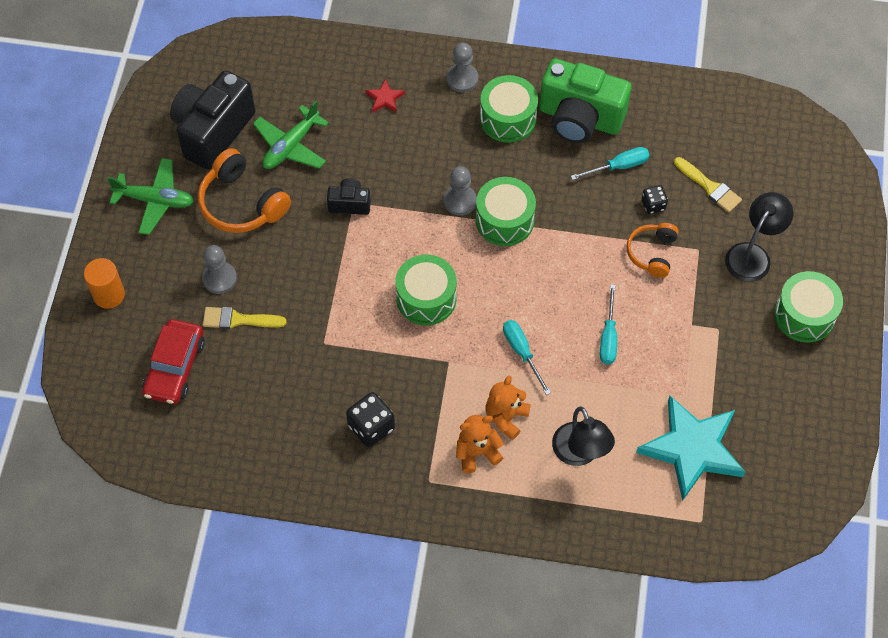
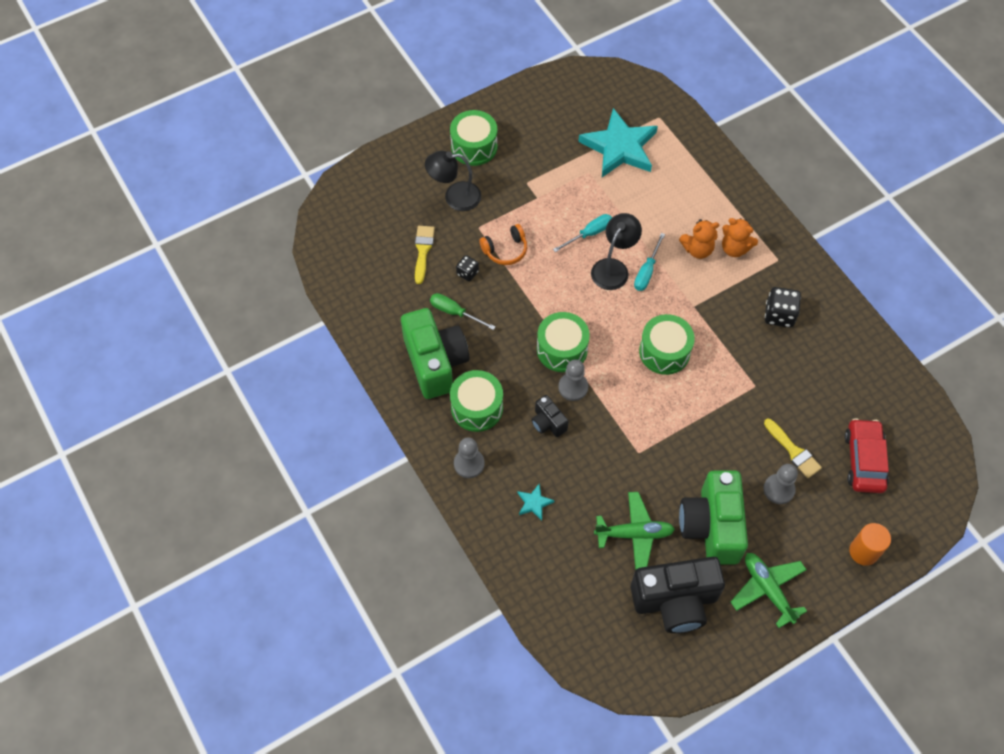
camera: 130 degrees left, 0 degrees up
(175, 367) = (864, 460): red car -> red car turned 60 degrees counterclockwise
(241, 203) = (711, 526): orange headphones -> green camera
(349, 204) = (642, 454): black camera -> black camera (548, 423)
(385, 98) = (534, 503): red star -> turquoise star
(580, 454) = (680, 198): black lamp -> black lamp (613, 268)
(618, 166) = (455, 312): turquoise screwdriver -> green screwdriver

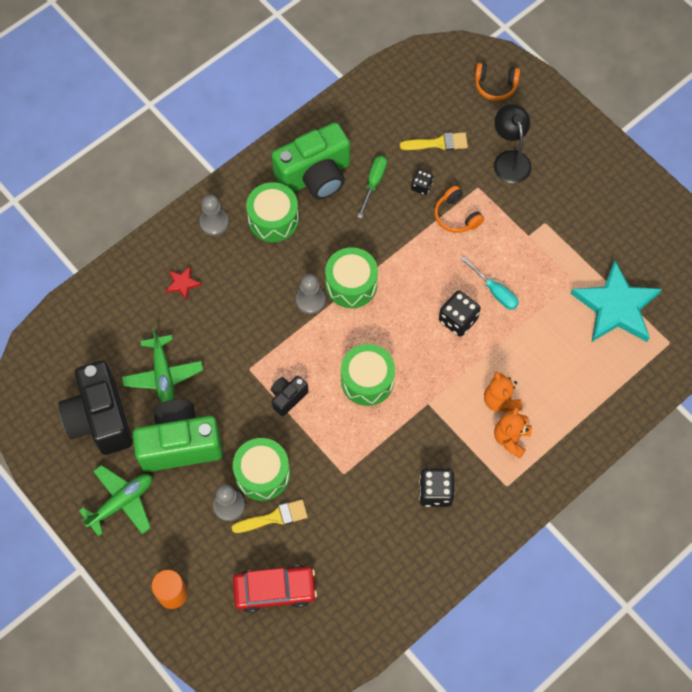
camera: 80 degrees right, 5 degrees up
(371, 193) = (495, 86): none -> orange headphones
(474, 146) = (577, 166): green drum -> green drum (262, 474)
(534, 503) = (183, 283): turquoise star -> red star
(548, 423) = (268, 283): black camera -> black camera (288, 397)
(613, 268) = (458, 320): black lamp -> black dice
(647, 271) = (460, 353): turquoise screwdriver -> none
(793, 451) = (274, 517): yellow brush -> yellow brush turned 150 degrees counterclockwise

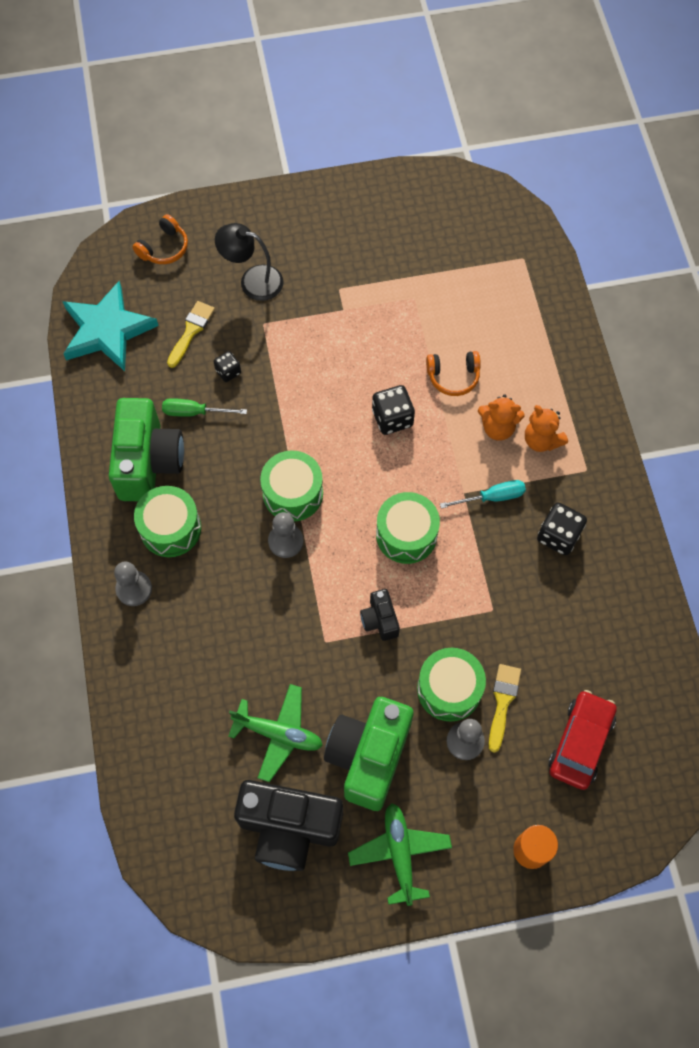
camera: 60 degrees left, 0 degrees up
(183, 283) = (184, 658): red star -> none
(374, 183) = (194, 412): green screwdriver -> green screwdriver turned 45 degrees counterclockwise
(456, 216) = (281, 359): orange headphones -> orange headphones (453, 377)
(495, 291) = (383, 370): turquoise screwdriver -> turquoise screwdriver (492, 497)
(616, 307) = (462, 280): turquoise star -> turquoise star (107, 330)

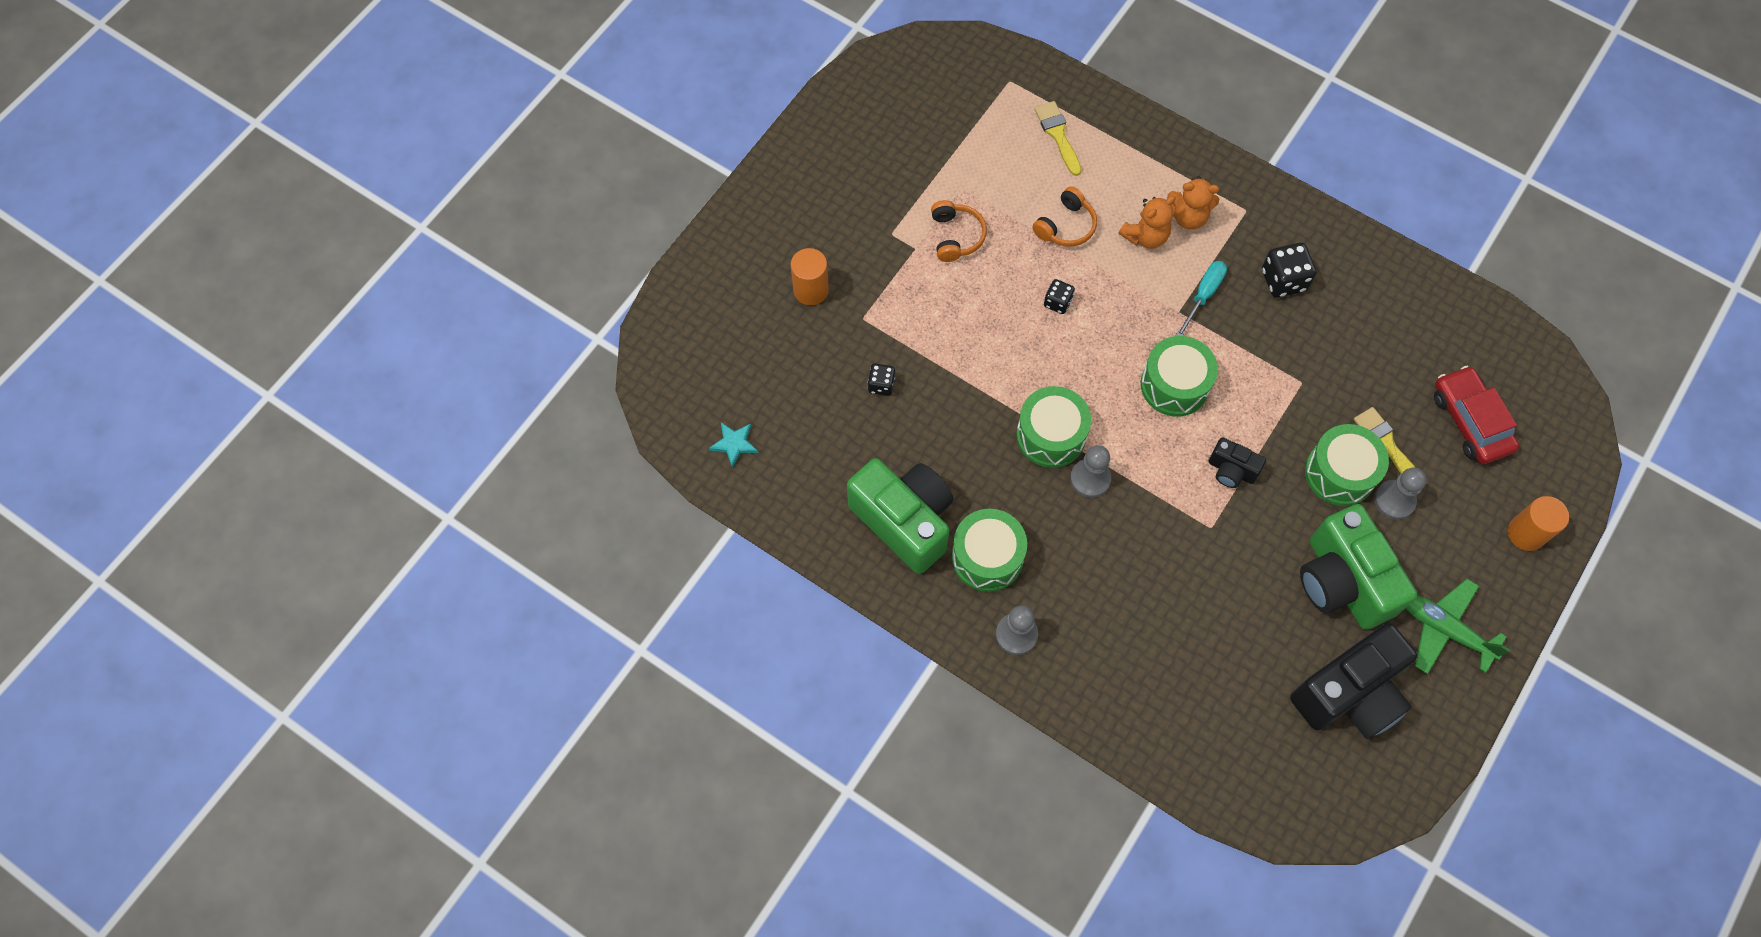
camera: 45 degrees left, 0 degrees up
(107, 330) = (734, 444): turquoise star -> turquoise star, size x0.41
(164, 248) = (699, 329): orange headphones -> orange headphones (956, 236)
(191, 331) = (809, 379): yellow brush -> yellow brush (1058, 135)
(194, 412) = (893, 444): green screwdriver -> none
(252, 280) = (811, 290): black lamp -> orange cylinder
(278, 734) = (1259, 632): green plane -> none
(392, 418) = (1057, 302): black dice -> black dice, size x0.60

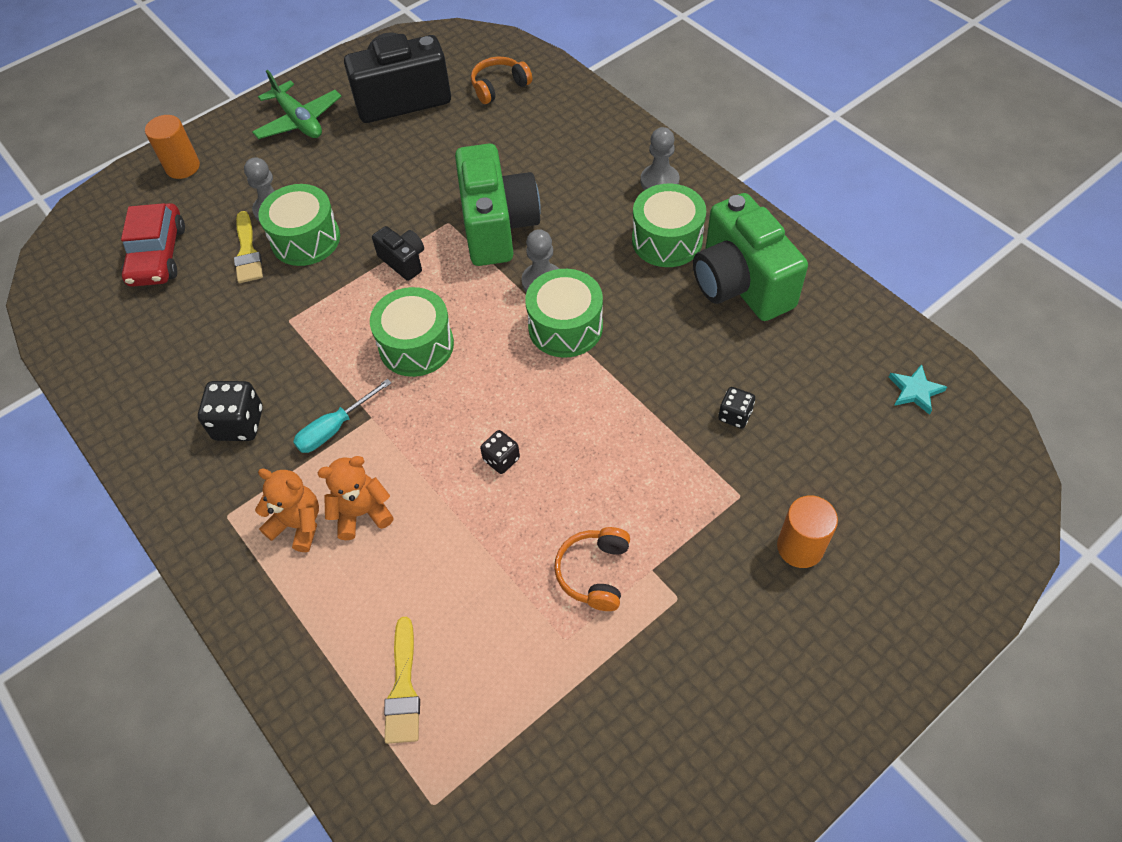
camera: 160 degrees left, 10 degrees down
(1066, 226) = (451, 551): orange headphones -> orange headphones (499, 86)
(1342, 582) = (359, 164): green camera -> green camera (498, 227)

